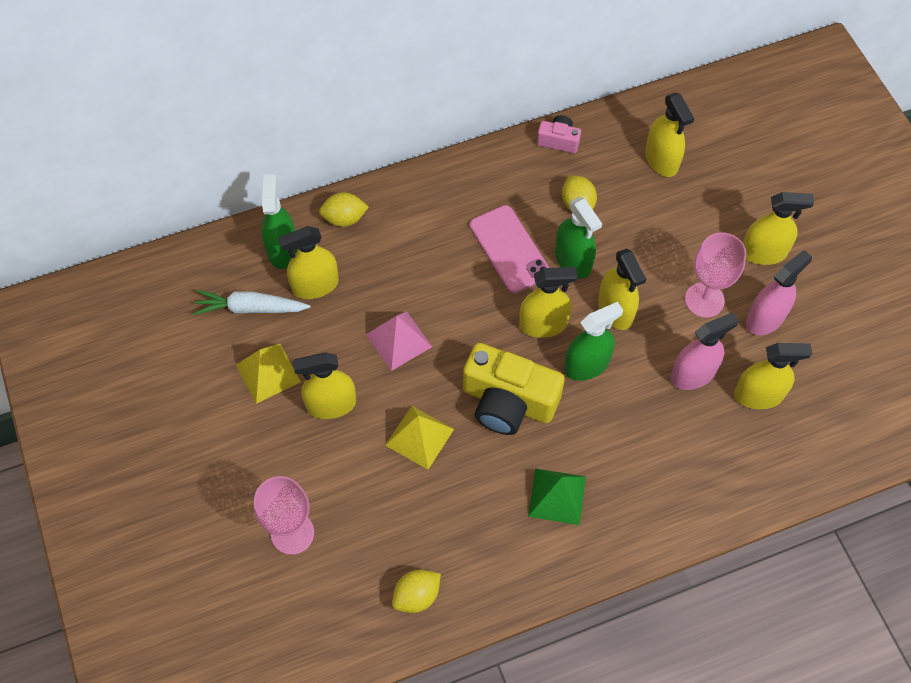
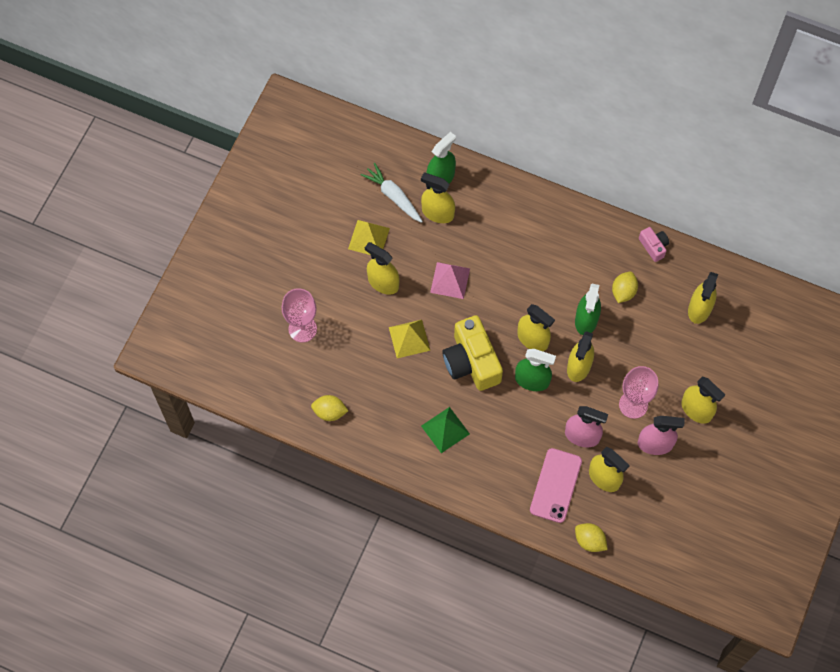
camera: 45 degrees right, 5 degrees up
(344, 218) = (490, 189): yellow lemon -> yellow lemon (589, 541)
(509, 249) = (559, 283): pink phone -> pink phone (555, 485)

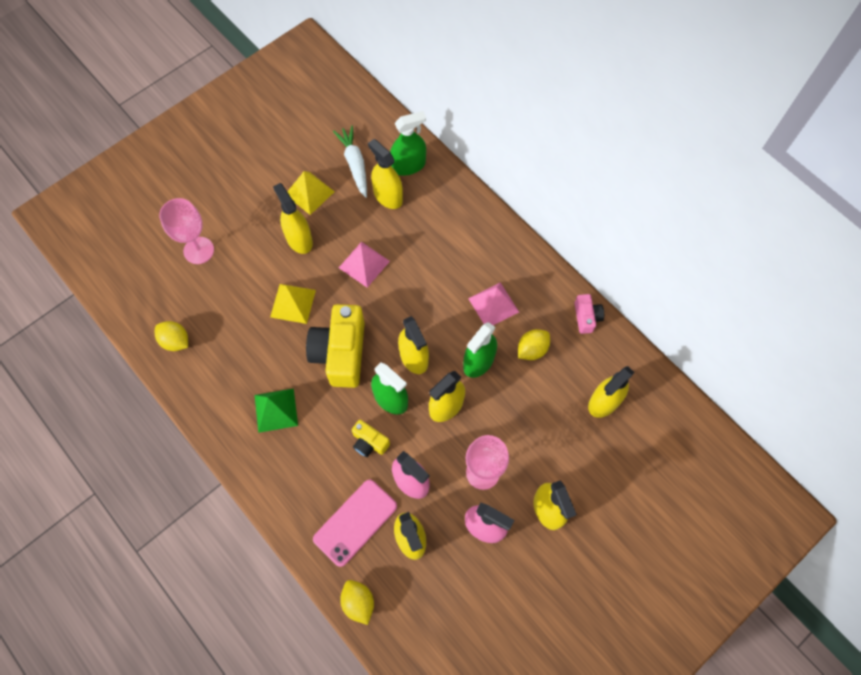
camera: 25 degrees right, 0 degrees up
(533, 421) = (369, 442): none -> yellow camera
(574, 268) = (493, 305): none -> pink pyramid

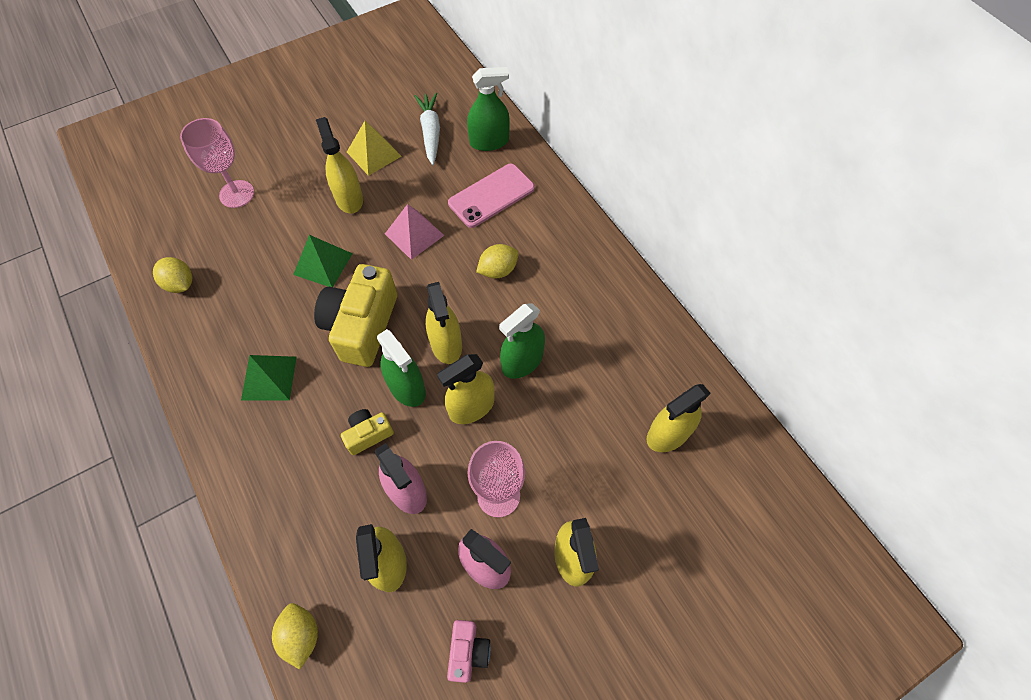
camera: 10 degrees right, 5 degrees down
(293, 303) = (323, 264): yellow pyramid -> green pyramid
(355, 522) = (325, 530): pink phone -> pink phone (491, 196)
(369, 442) = (368, 434): yellow camera -> yellow camera turned 105 degrees clockwise
(388, 196) = (459, 169): yellow spray bottle -> none
(493, 305) = (553, 300): pink pyramid -> none
(532, 349) = (589, 358): yellow lemon -> yellow lemon (498, 270)
(586, 317) = (662, 331): pink camera -> pink camera (468, 651)

